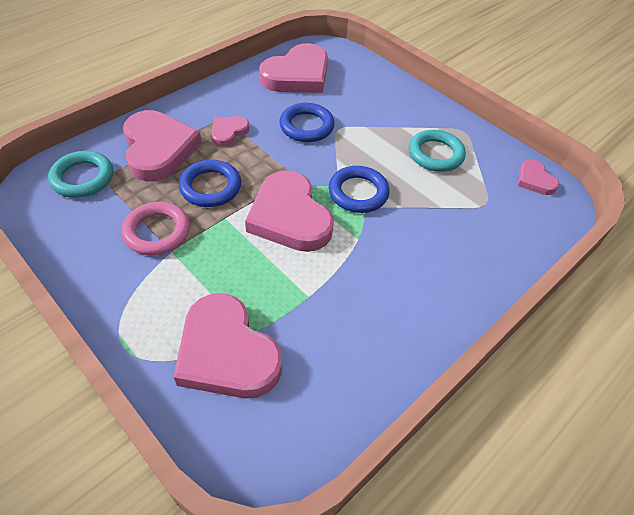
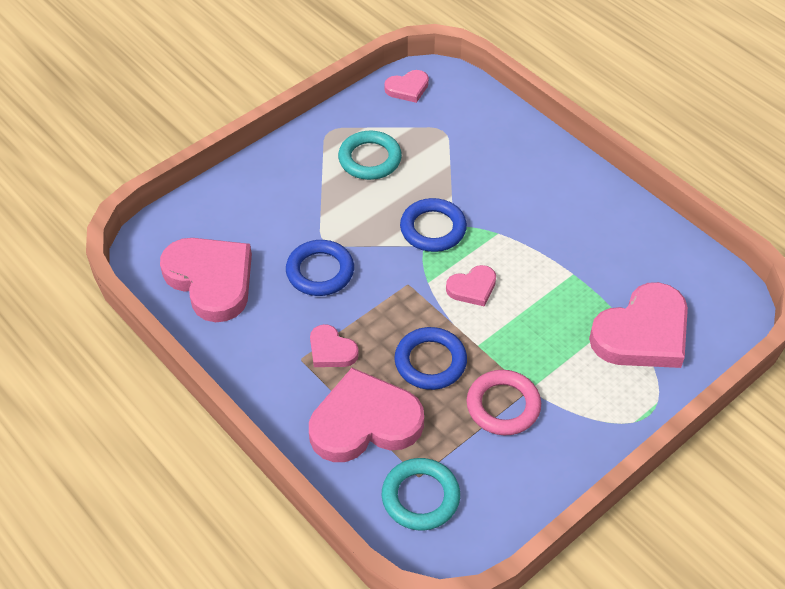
camera: 85 degrees left, 0 degrees up
(289, 217) = (472, 288): pink heart -> pink heart, size x0.50

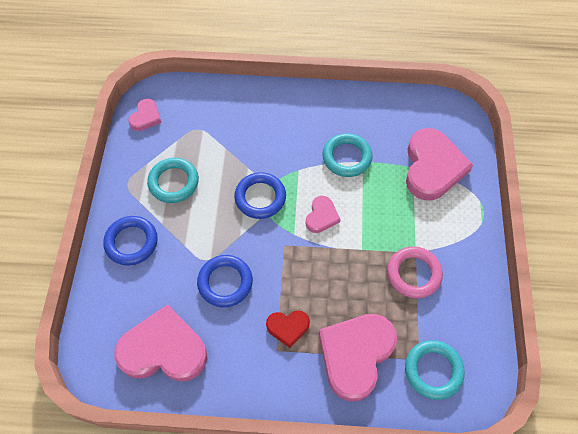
camera: 45 degrees left, 10 degrees up
(331, 350) = (288, 327): pink heart -> red heart
(430, 362) = (349, 283): blue ring -> blue ring (131, 242)
(560, 258) = (347, 157): none -> turquoise ring

